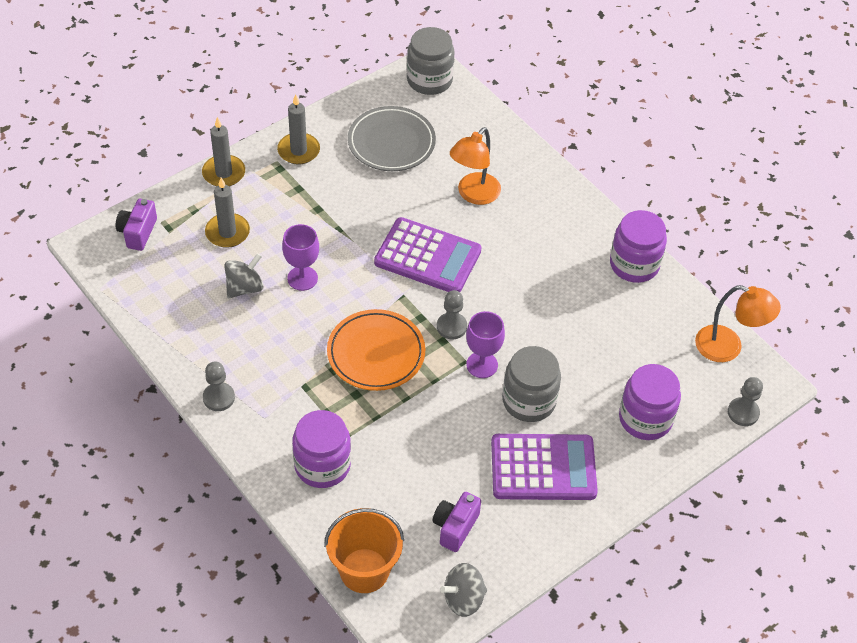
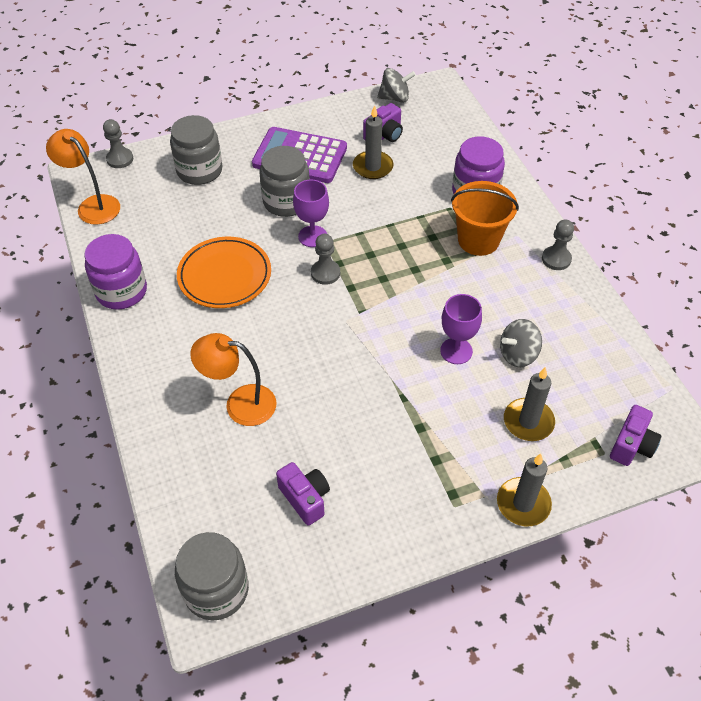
camera: 160 degrees left, 0 degrees up
(298, 151) = (424, 515): grey candle -> grey candle (373, 167)
(364, 570) = (460, 125): orange bucket -> orange bucket (478, 240)
(376, 353) = (404, 265): orange plate -> orange plate (224, 276)
(391, 142) = (305, 498): grey plate -> purple camera
(427, 257) = (320, 345): purple calculator -> none
(473, 195) = (240, 404): orange lamp -> orange lamp turned 135 degrees counterclockwise
(645, 419) = (199, 171): purple jar -> grey jar

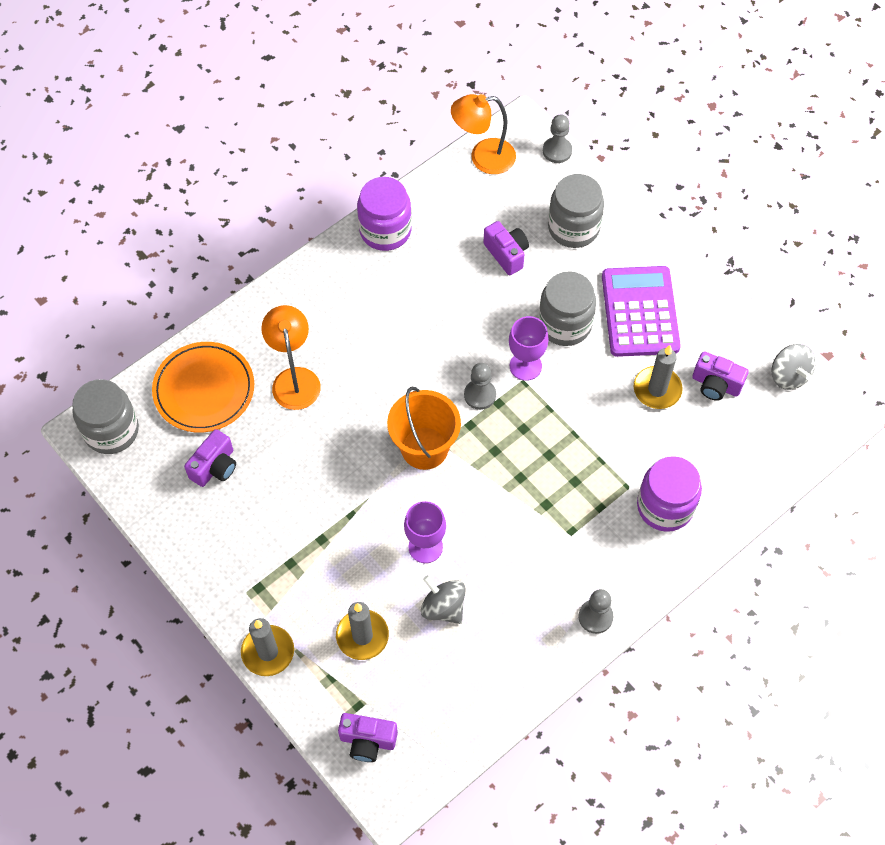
camera: 70 degrees right, 10 degrees up
(93, 205) = (483, 157): orange lamp -> orange lamp turned 120 degrees counterclockwise
(198, 217) = (506, 254): none -> purple camera
(224, 276) = (439, 307): orange plate -> orange plate (204, 390)
(478, 240) = (590, 529): orange bucket -> orange bucket (424, 448)

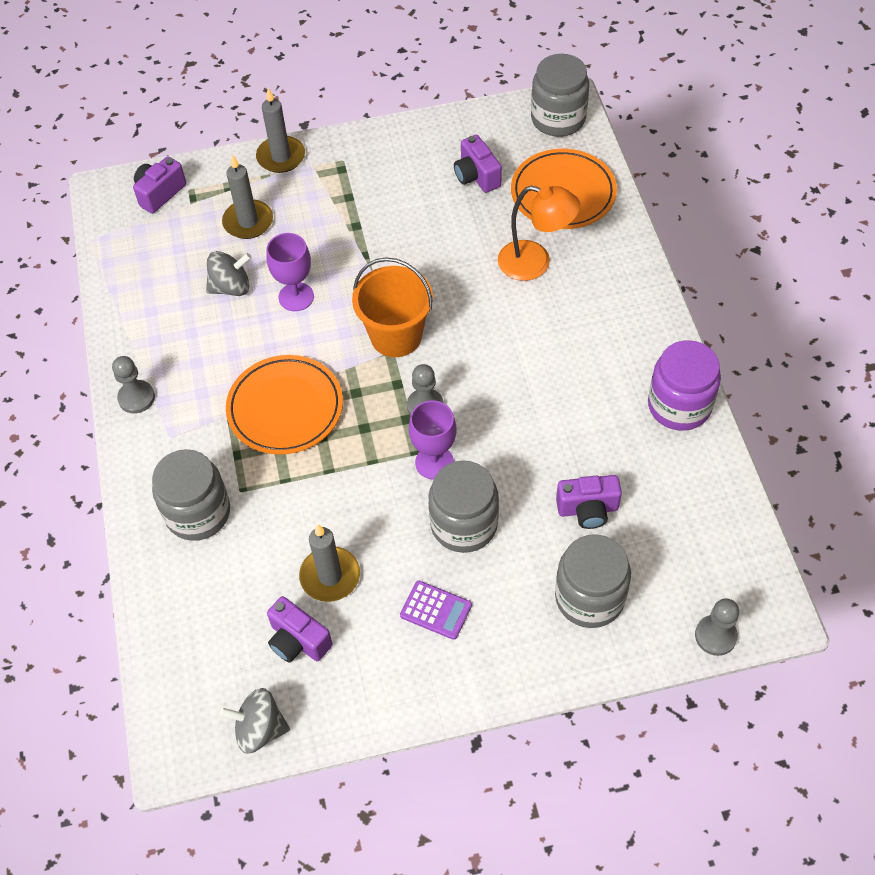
camera: 120 degrees right, 5 degrees down
(483, 157) = (741, 547): orange lamp -> none
(538, 495) = (285, 408): none -> orange plate
(640, 312) = (436, 610): purple calculator -> purple calculator, size x0.48
(665, 506) = (198, 513): purple jar -> grey jar
(715, 385) = (298, 640): purple camera -> purple camera turned 105 degrees counterclockwise

